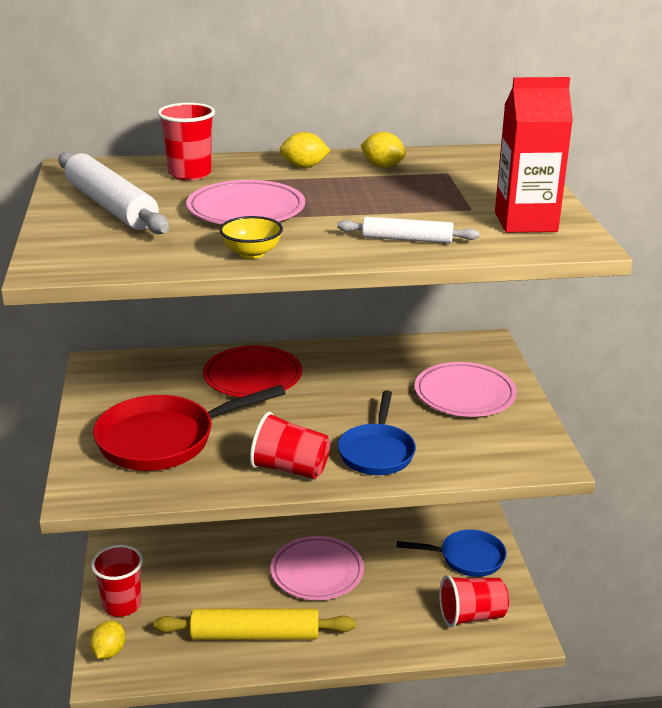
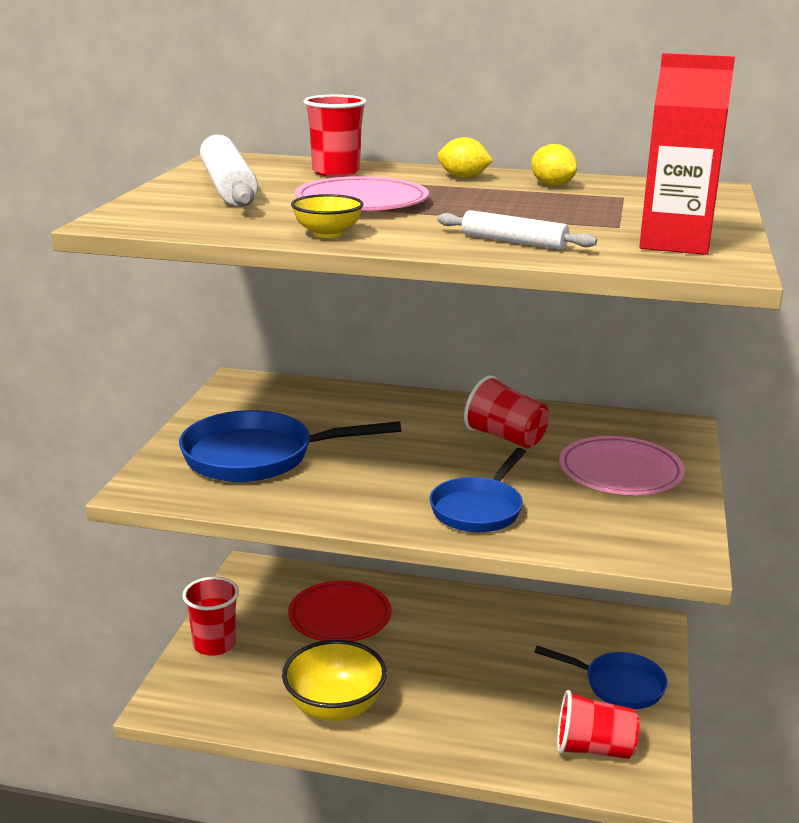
camera: 20 degrees right, 5 degrees down
(109, 652) = (177, 686): yellow lemon -> none
(164, 440) = (257, 457): red pan -> blue pan
(253, 376) = (389, 416): red plate -> red plate (340, 616)
(255, 635) = (335, 707): yellow rolling pin -> yellow bowl
(290, 468) = (370, 507): red cup -> red cup (505, 437)
(317, 572) = (435, 660): pink plate -> none

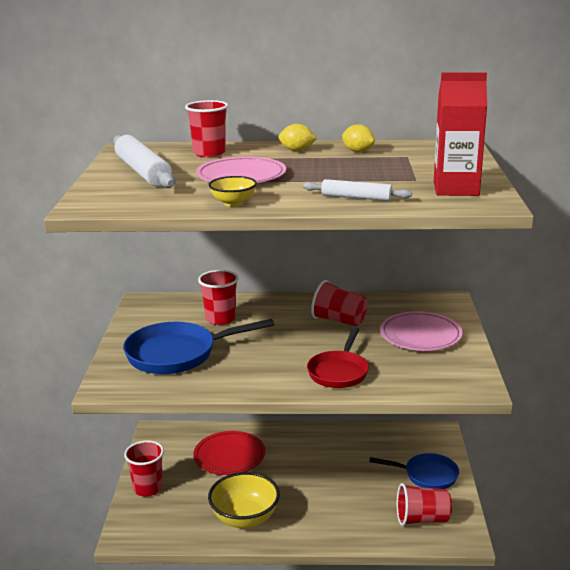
camera: 10 degrees left, 0 degrees up
(336, 416) = (220, 319): none -> red cup
(478, 509) = (339, 372): blue pan -> red pan

